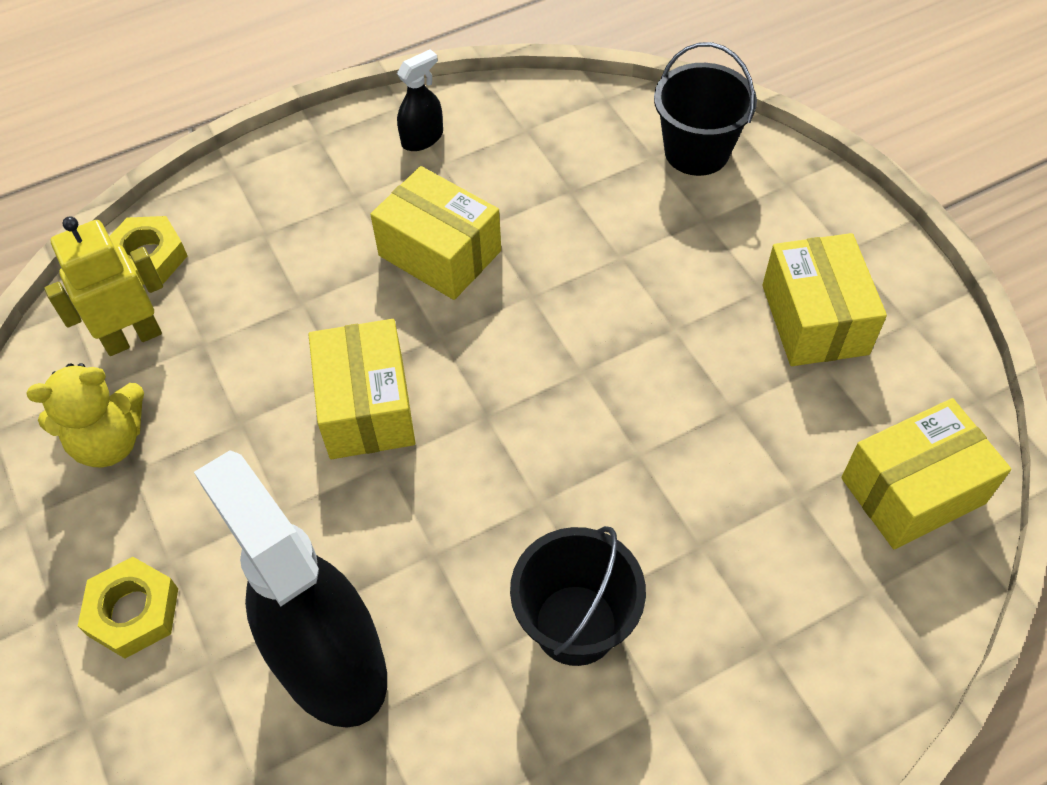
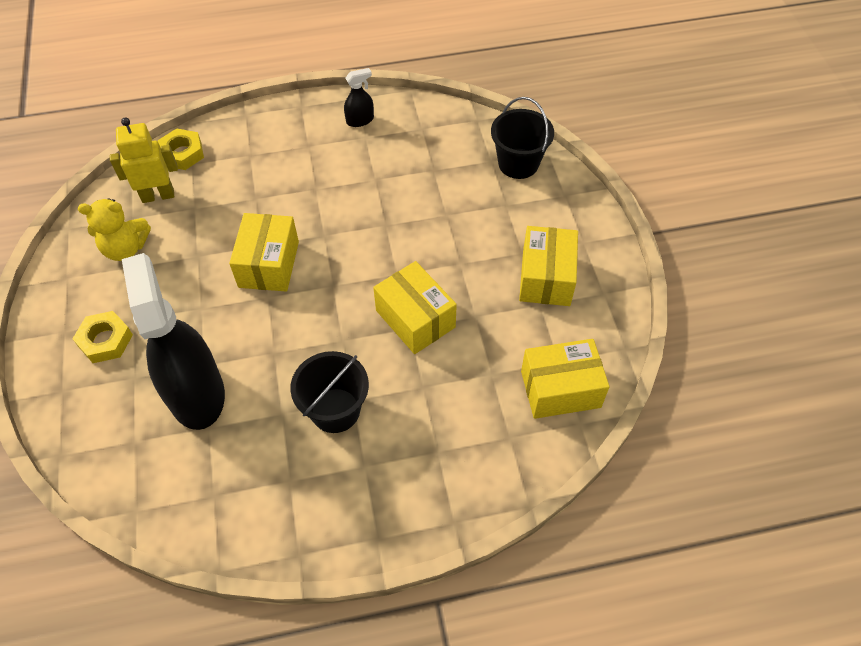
camera: 15 degrees right, 0 degrees up
(440, 253) = (343, 188): yellow box -> yellow box (415, 319)

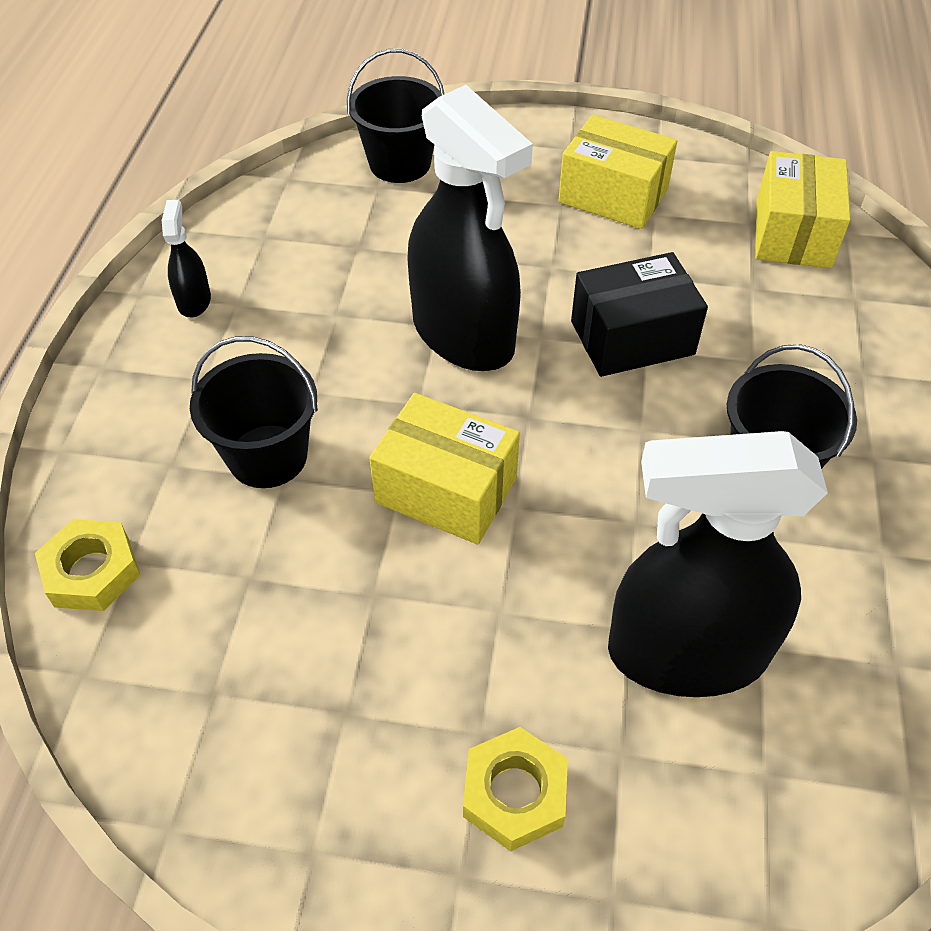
camera: 70 degrees left, 5 degrees down
(126, 248) = (291, 718): yellow teddy bear -> none
(158, 195) = (180, 634): yellow robot -> none
(267, 187) = (267, 456): none -> black bucket
(383, 238) = (463, 335): none -> black spray bottle
(415, 319) = (632, 337): yellow box -> black box

